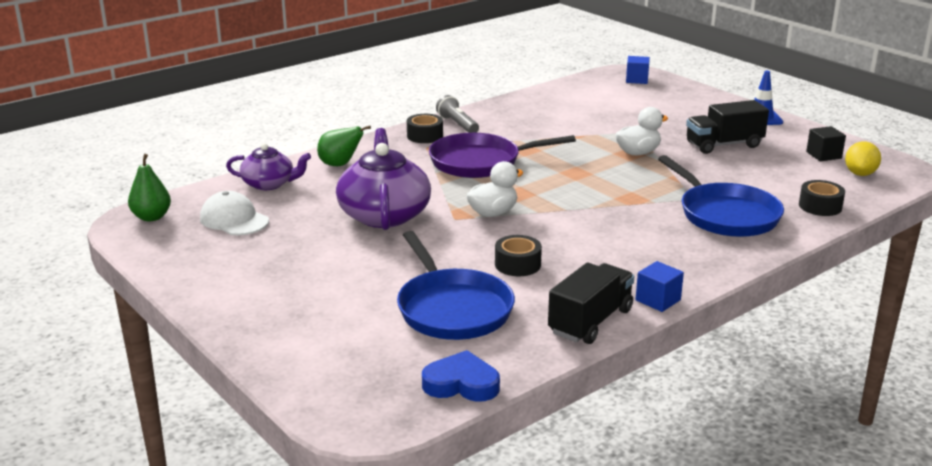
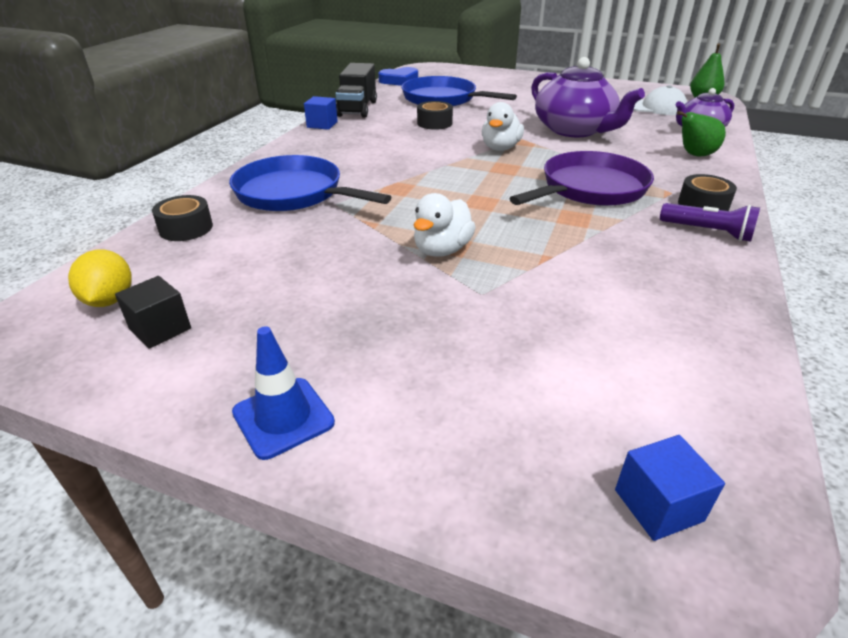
camera: 150 degrees right, 10 degrees up
(457, 124) = (708, 232): grey flashlight -> purple flashlight
(724, 145) = (331, 303): black truck -> none

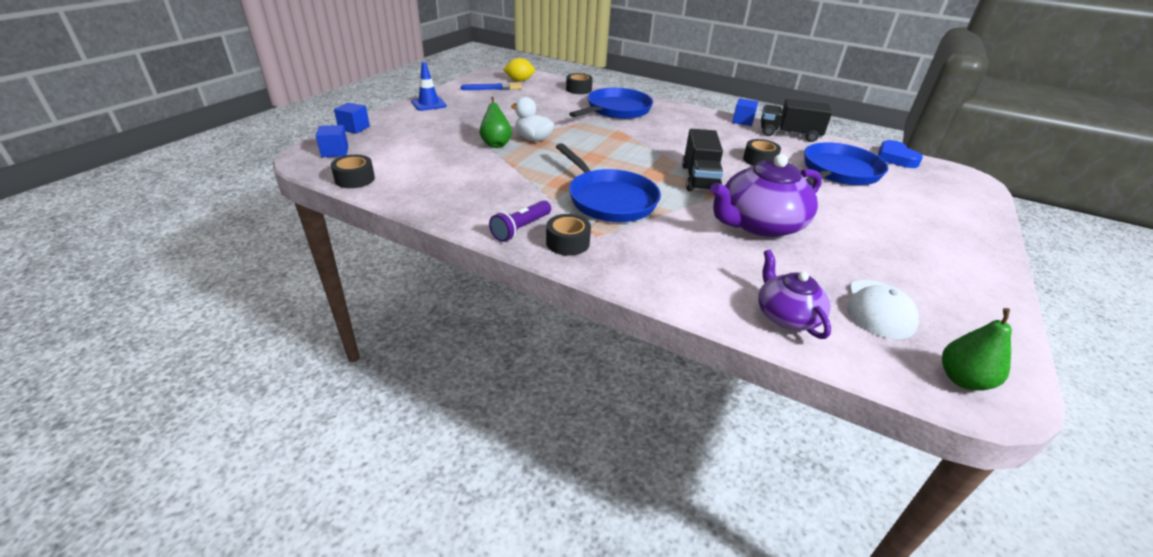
camera: 95 degrees right, 0 degrees up
(160, 329) = (494, 88): black cube -> blue brush
(500, 148) = (699, 179): white duck -> black truck
(501, 525) = (354, 128): none -> blue cube
(589, 189) = (609, 199): purple pan -> blue pan
(694, 155) = (690, 279): green pear -> green pear (496, 144)
(739, 417) = (355, 179): none -> black tape

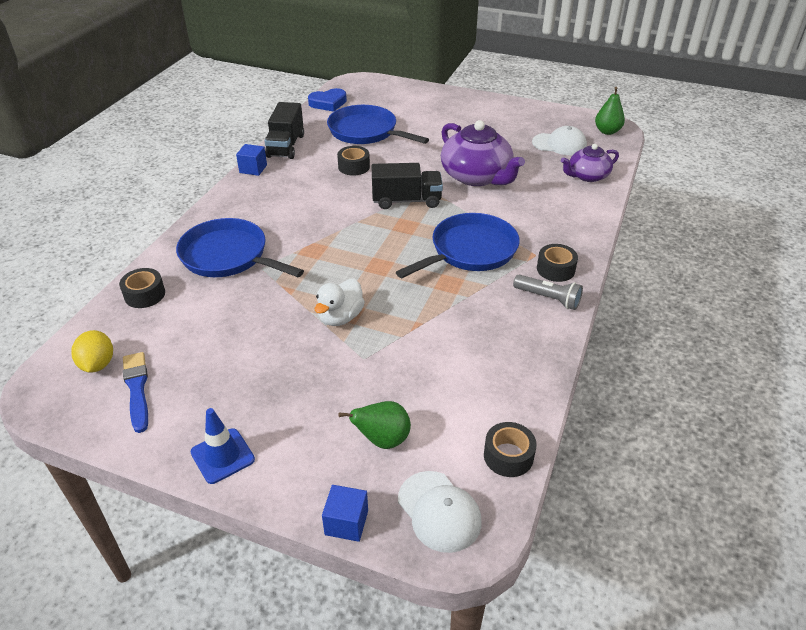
camera: 95 degrees left, 5 degrees up
(335, 152) = (439, 511): blue cube -> white cap
(496, 144) = (365, 347): green pear -> green pear (382, 440)
(521, 229) = (548, 298): purple flashlight -> grey flashlight

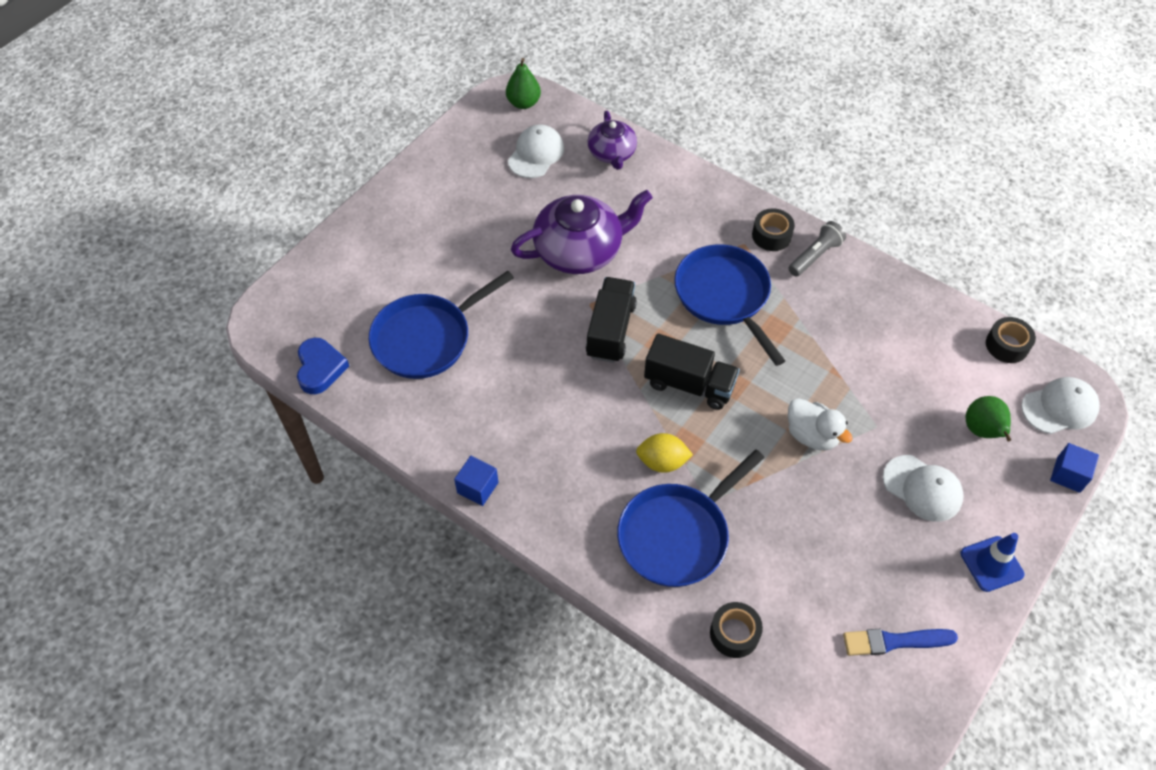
camera: 75 degrees left, 15 degrees up
(98, 364) = (851, 684): yellow lemon -> yellow lemon (662, 462)
(286, 146) = (428, 440): black truck -> black truck (689, 384)
(301, 396) = (922, 488): none -> white cap
(354, 167) = (514, 369): black tape -> none

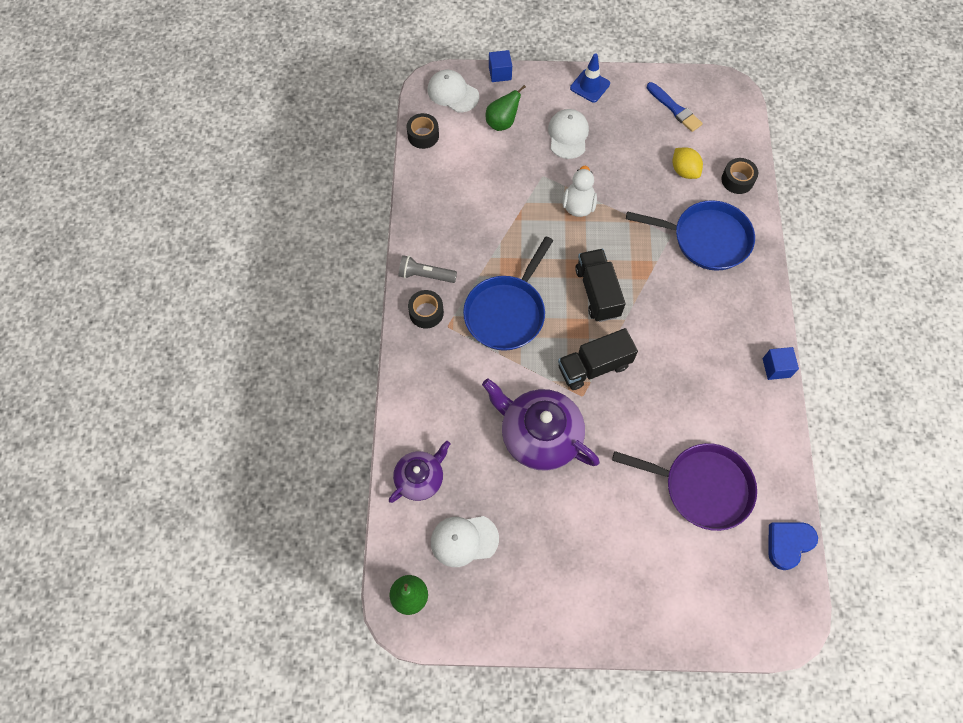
camera: 125 degrees left, 10 degrees up
(426, 338) = (702, 487): blue pan -> purple pan
(662, 462) = (666, 275): yellow lemon -> yellow lemon (684, 171)

